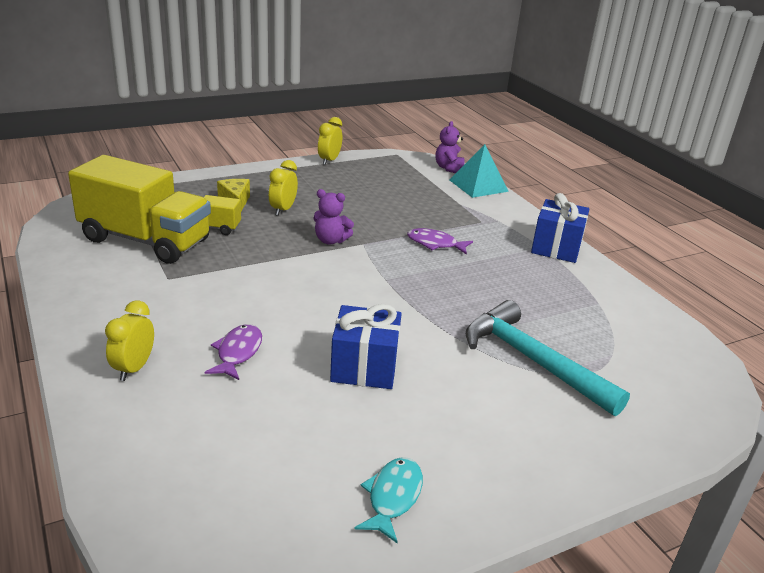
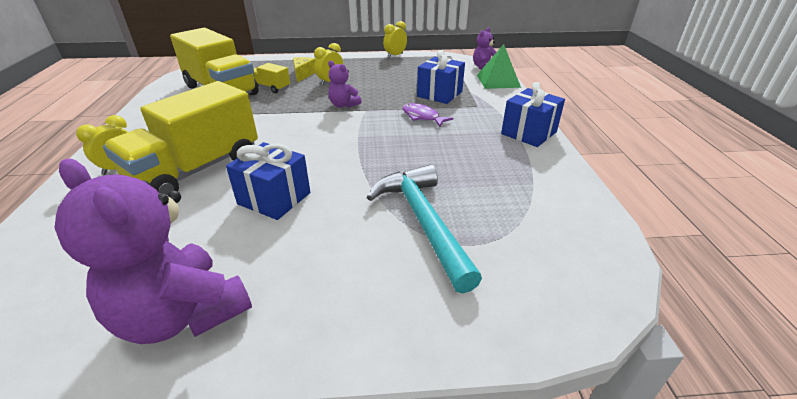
camera: 25 degrees right, 5 degrees up
(238, 352) = (197, 170): purple fish -> yellow truck
(393, 497) = (182, 314): turquoise fish -> purple teddy bear
(429, 211) = (439, 94): none -> blue gift
(478, 185) = (498, 81): turquoise pyramid -> green pyramid

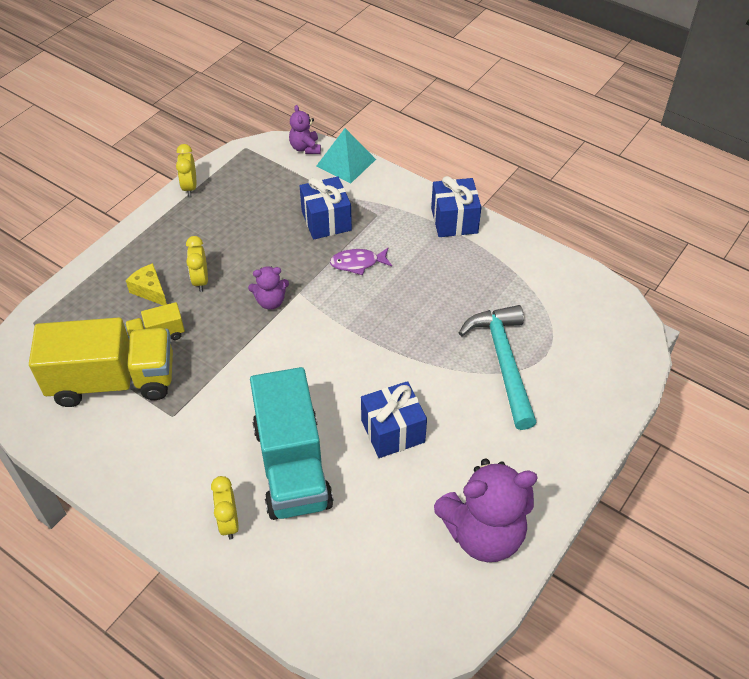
camera: 50 degrees left, 15 degrees up
(197, 170) = (292, 465): yellow truck -> turquoise truck
(423, 222) = (503, 363): turquoise hammer -> turquoise hammer turned 60 degrees clockwise
(498, 81) = (346, 162): green pyramid -> turquoise pyramid

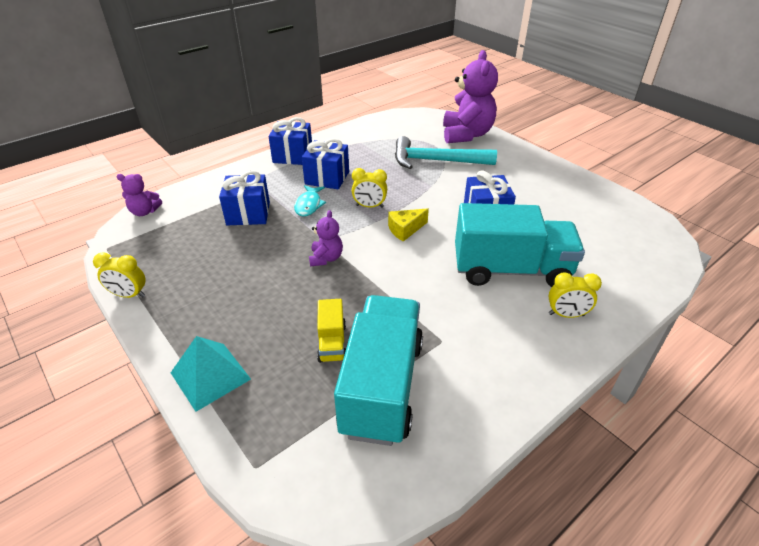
camera: 75 degrees left, 10 degrees down
(113, 381) = (382, 386): yellow truck -> turquoise truck
(150, 291) = (265, 343): yellow cheese -> yellow cheese (405, 230)
(200, 280) = (273, 301): yellow clock -> yellow clock (369, 206)
(346, 162) = (185, 193): turquoise pyramid -> turquoise pyramid (210, 376)
(357, 263) = (309, 205): purple fish -> turquoise fish
(418, 264) = (327, 178): none -> blue gift
(483, 533) = (575, 193): purple teddy bear -> purple teddy bear (466, 135)

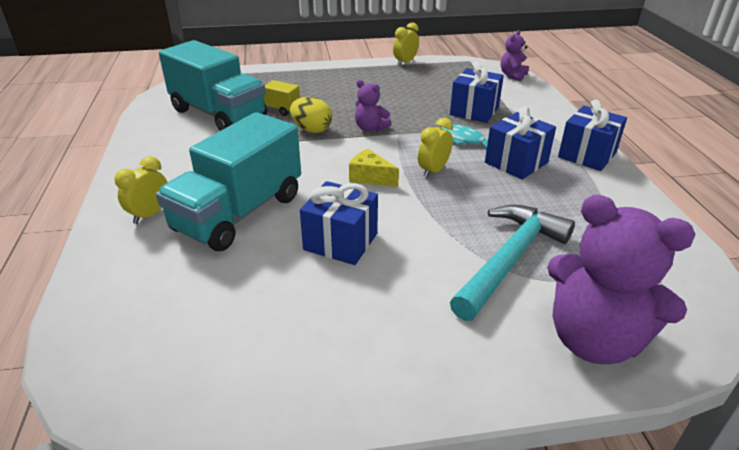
camera: 120 degrees right, 5 degrees down
(210, 376) = (302, 73): turquoise pyramid -> none
(358, 292) = (312, 130): none -> yellow egg
(405, 230) = (370, 177): yellow cheese -> yellow cheese turned 60 degrees counterclockwise

